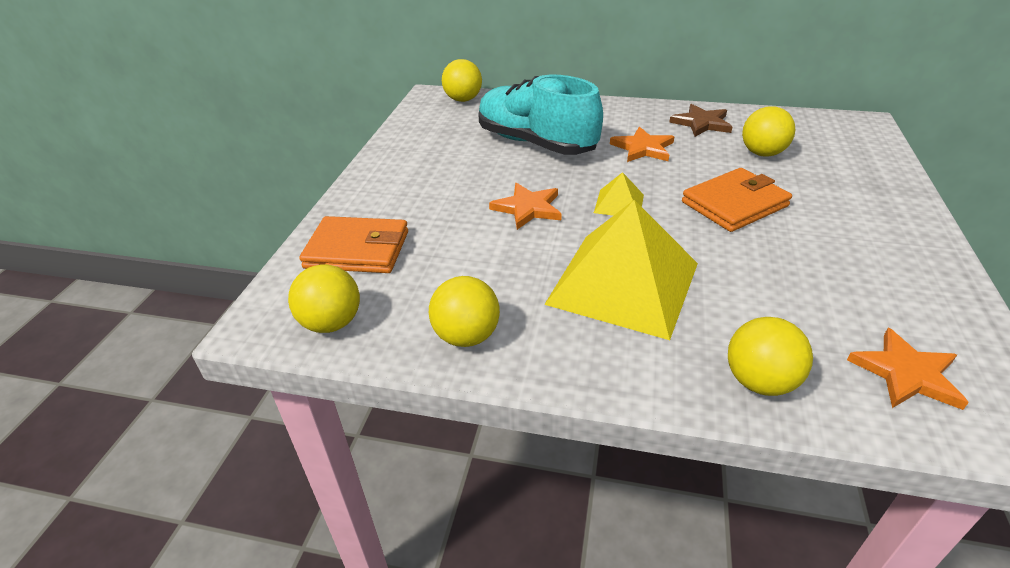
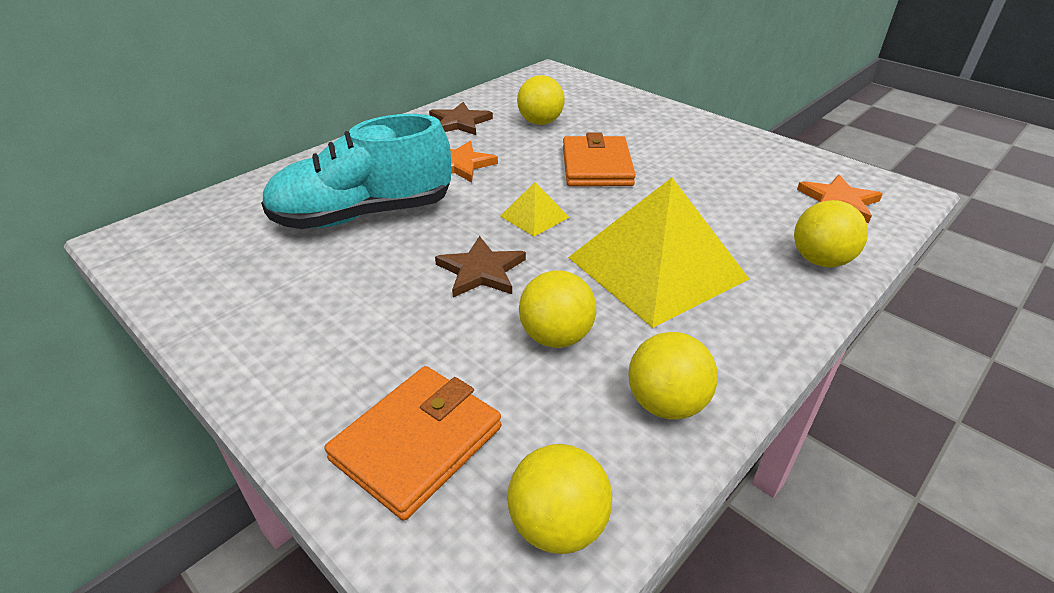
camera: 60 degrees left, 0 degrees up
(463, 100) = (183, 221): yellow ball -> yellow ball (556, 337)
(528, 208) = (481, 271): orange star -> brown star

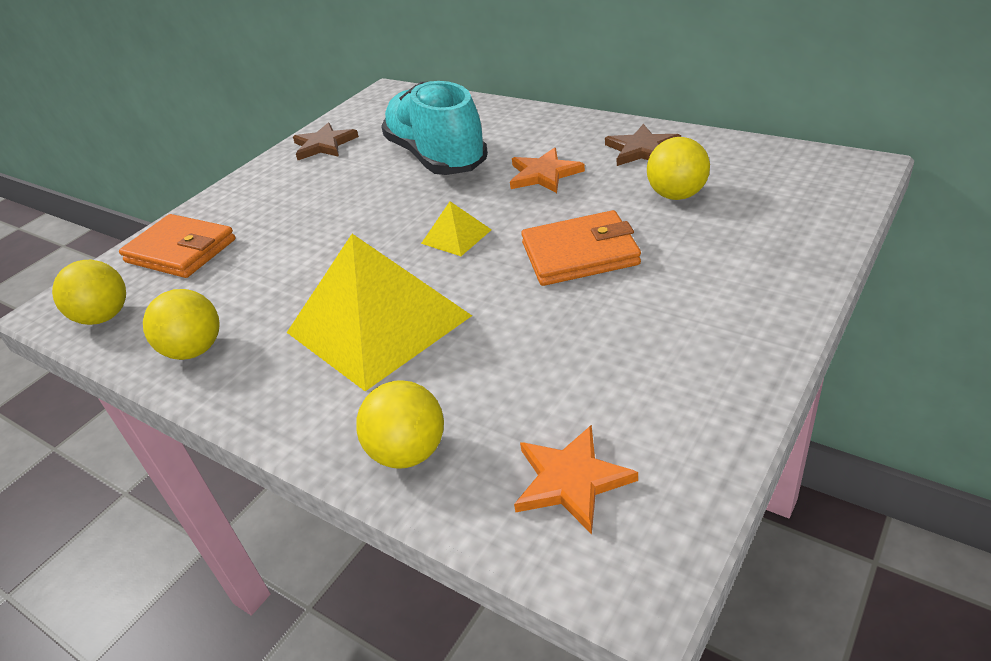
camera: 85 degrees right, 0 degrees up
(481, 271) = (362, 229): brown star -> brown star (324, 145)
(556, 337) = (277, 283): yellow ball -> none

